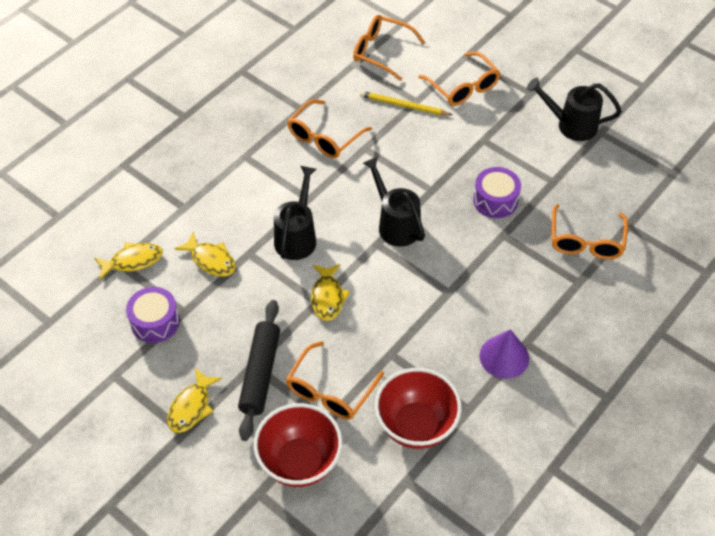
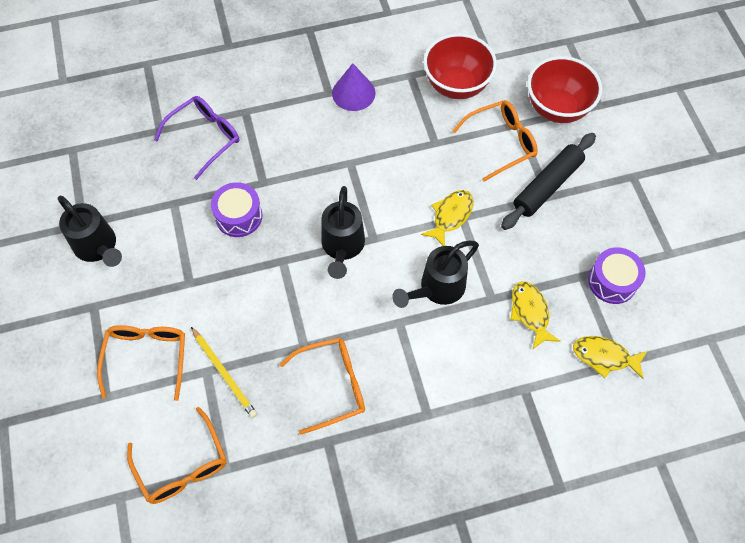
camera: 145 degrees left, 10 degrees up
(191, 407) = (617, 191): yellow fish -> none
(586, 241) = (205, 137): orange glasses -> purple glasses

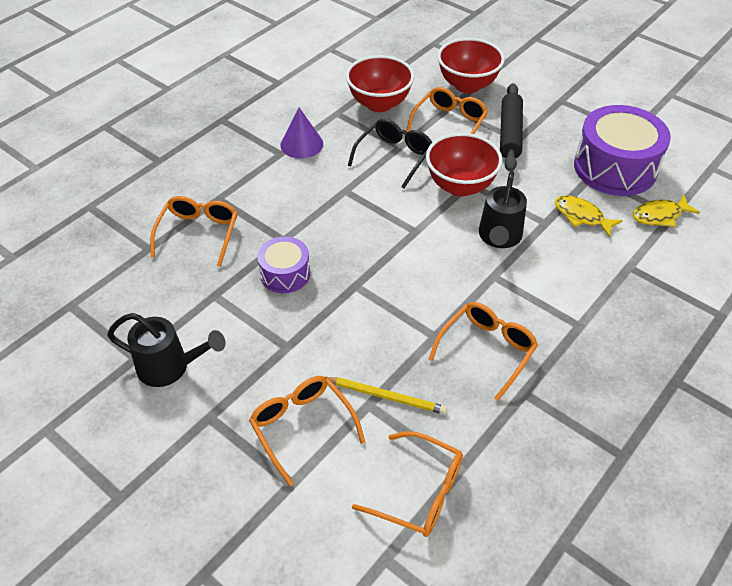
camera: 35 degrees left, 15 degrees down
(205, 137) = (198, 233): purple glasses -> orange glasses
(342, 247) = (396, 250): black watering can -> none
(421, 151) = (394, 156): none -> black glasses
(451, 216) = (460, 186): yellow fish -> red bowl
(612, 281) = (615, 168): purple drum -> purple drum, size x1.84

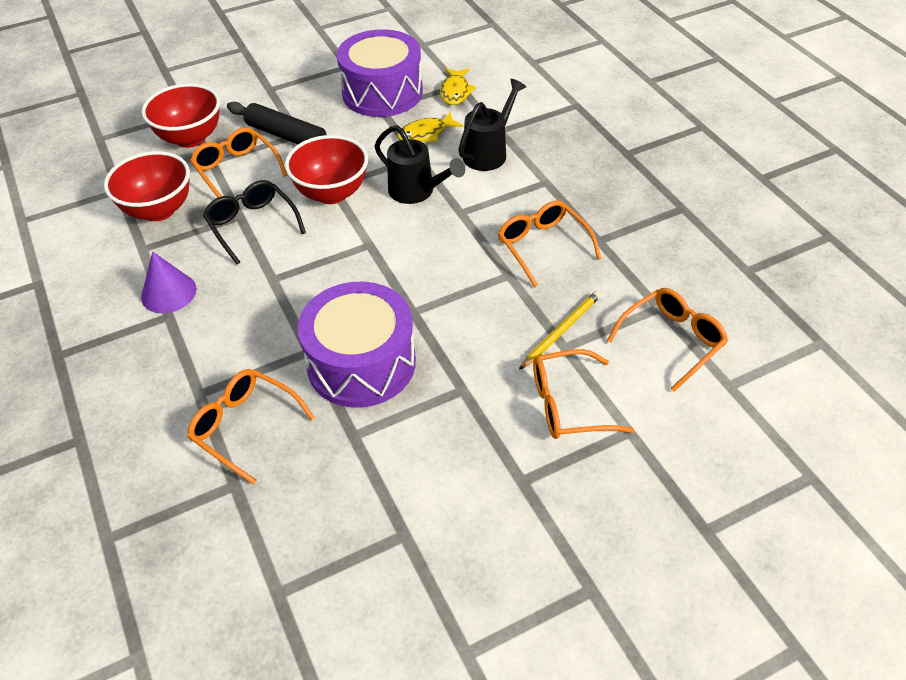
camera: 65 degrees left, 0 degrees up
(170, 367) = (436, 502): black watering can -> black watering can (489, 152)
(285, 274) = (361, 363): purple drum -> purple drum, size x1.84

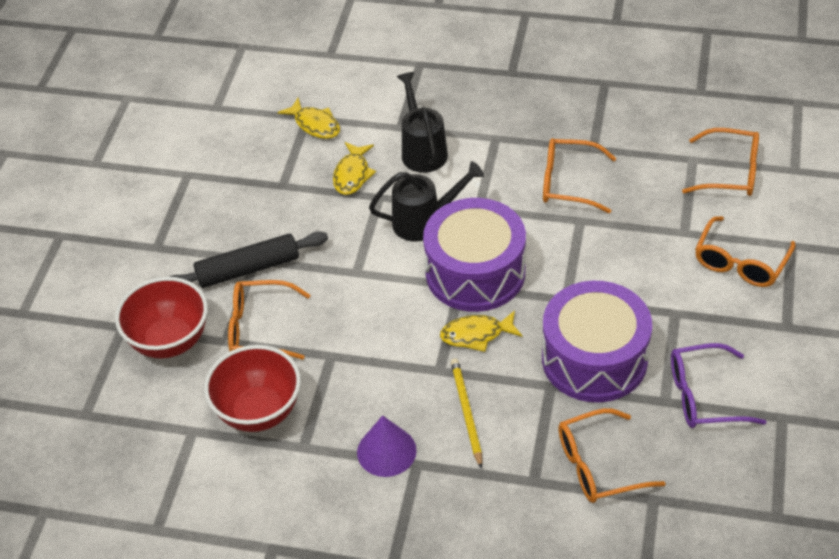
camera: 50 degrees left, 0 degrees up
(252, 225) = (353, 352): black glasses -> none
(326, 280) = (476, 334): none -> yellow fish
(332, 193) = (367, 277): red bowl -> none
(381, 460) = (703, 396): none -> purple glasses
(382, 92) = (259, 172): purple drum -> purple drum (475, 272)
(561, 331) = (667, 224): yellow pencil -> yellow pencil (466, 412)
(672, 341) = (730, 172): orange glasses -> orange glasses turned 105 degrees clockwise

